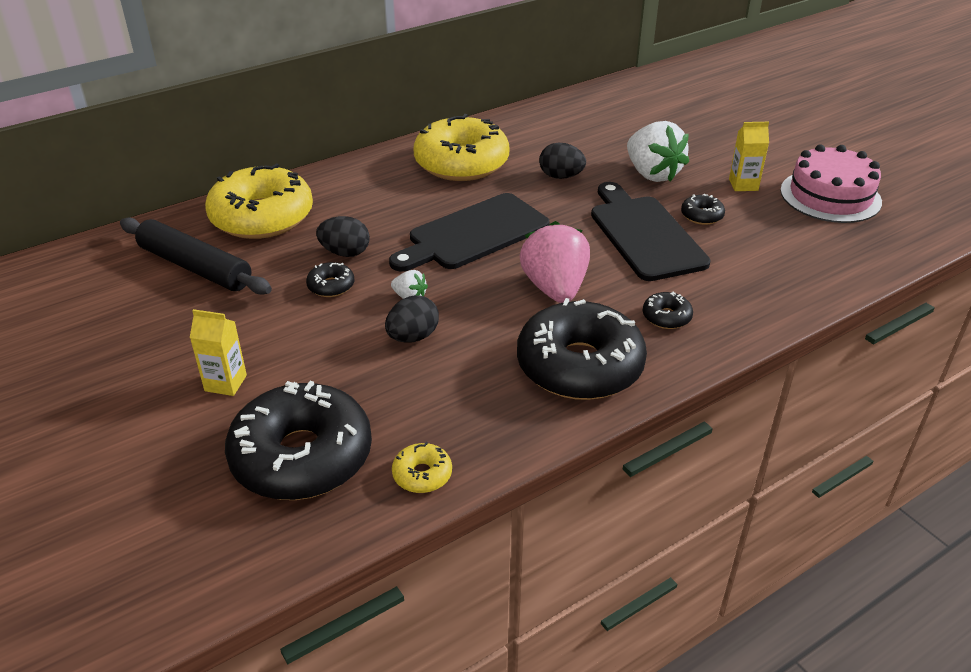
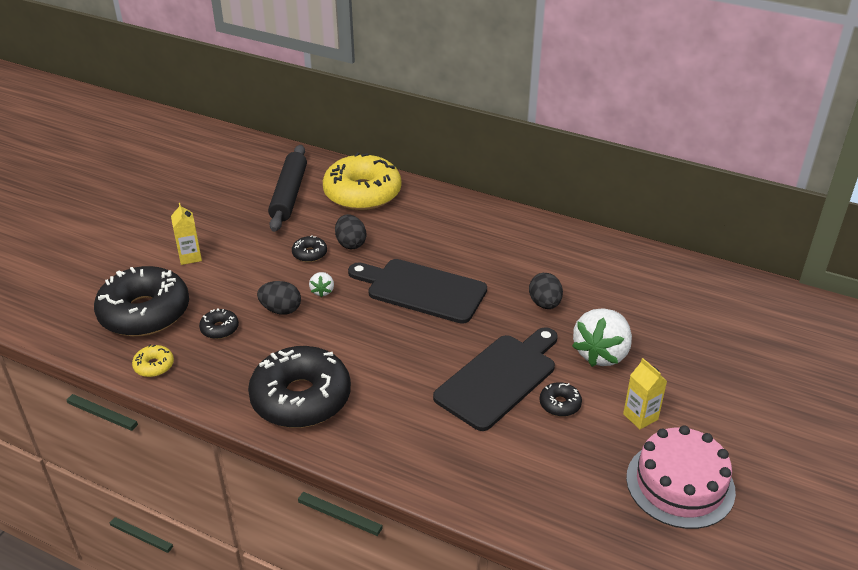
camera: 60 degrees right, 0 degrees up
(461, 163) = (513, 247): yellow donut -> none
(555, 288) = (384, 354): pink strawberry -> none
(666, 317) = (392, 426): black donut -> black donut (219, 329)

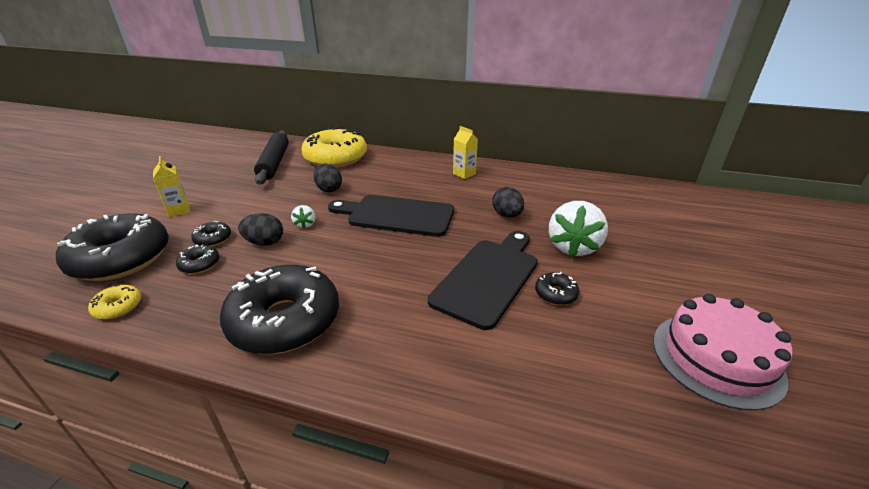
camera: 10 degrees left, 5 degrees down
(309, 254) = (292, 199): black donut -> black donut (213, 239)
(640, 417) = (637, 296): yellow carton -> yellow carton (464, 174)

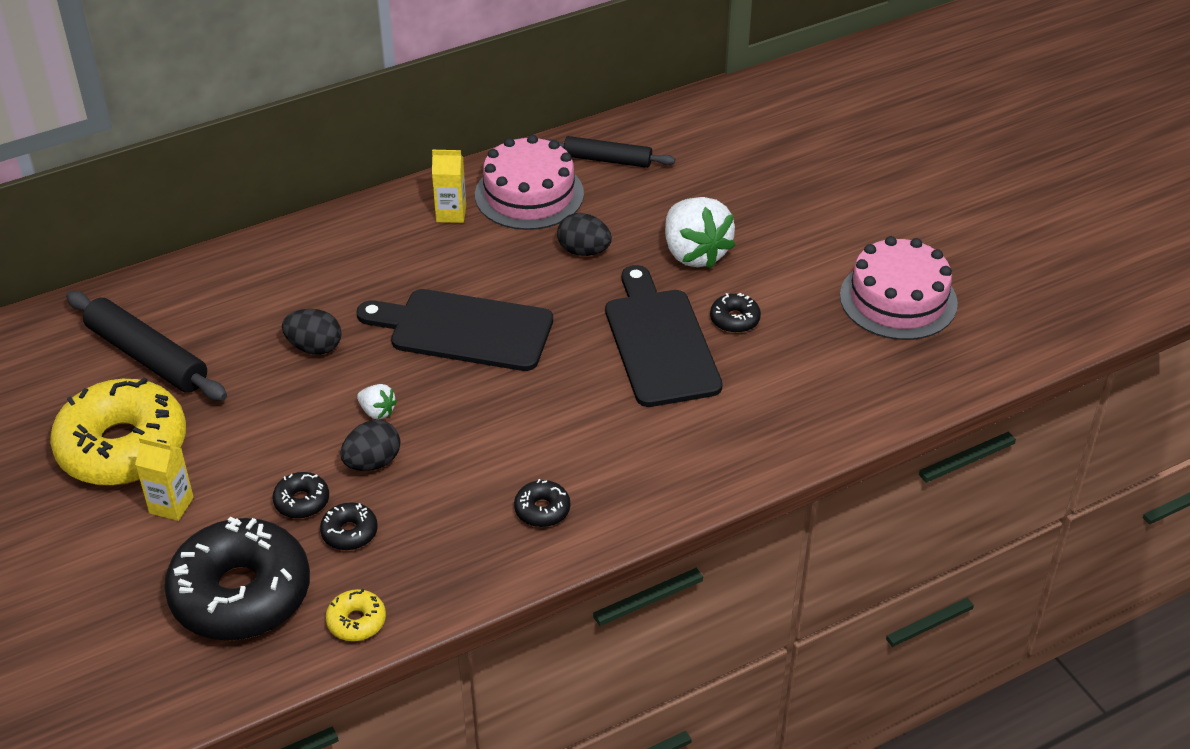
camera: 45 degrees left, 10 degrees up
(285, 321) = (542, 510): black donut -> black donut, size x0.41
(335, 158) = (226, 291): yellow donut -> yellow donut (123, 447)
(396, 215) = (464, 330): black cutting board -> black cutting board turned 45 degrees clockwise
(512, 183) = (529, 194): none -> pink cake
(574, 187) = (607, 159): none -> black rolling pin

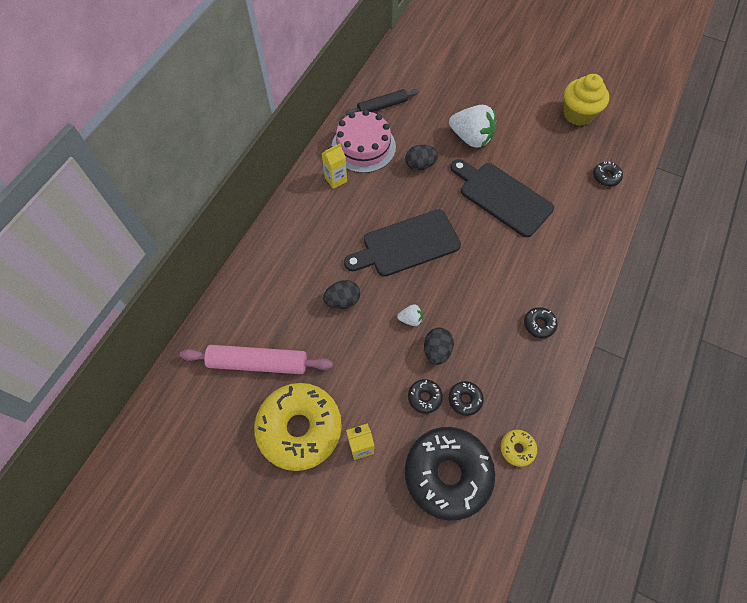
camera: 35 degrees left, 20 degrees up
(147, 356) = (258, 362): black rolling pin -> pink rolling pin
(734, 319) = (522, 165): black donut -> black donut (606, 177)
(898, 299) = (578, 114): pink cake -> yellow cupcake

